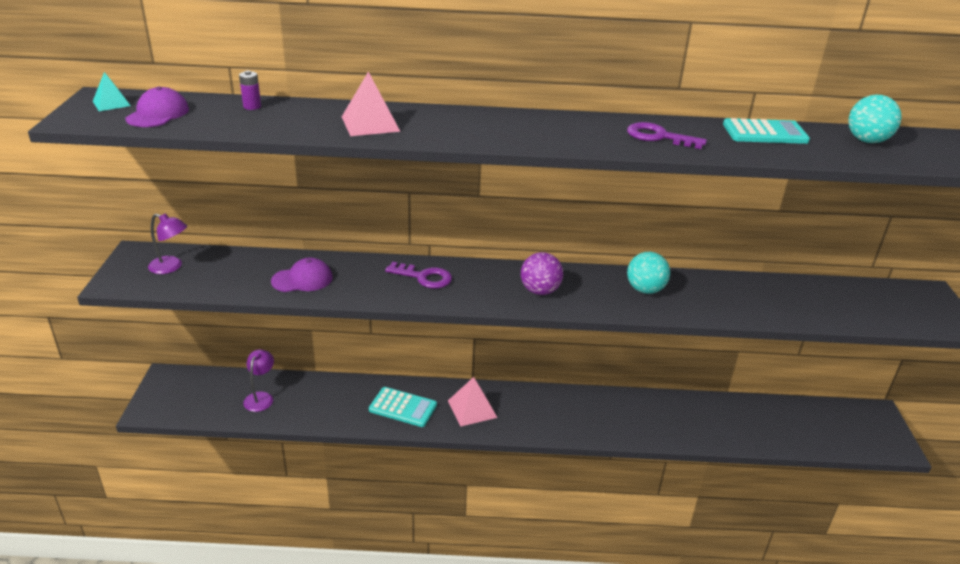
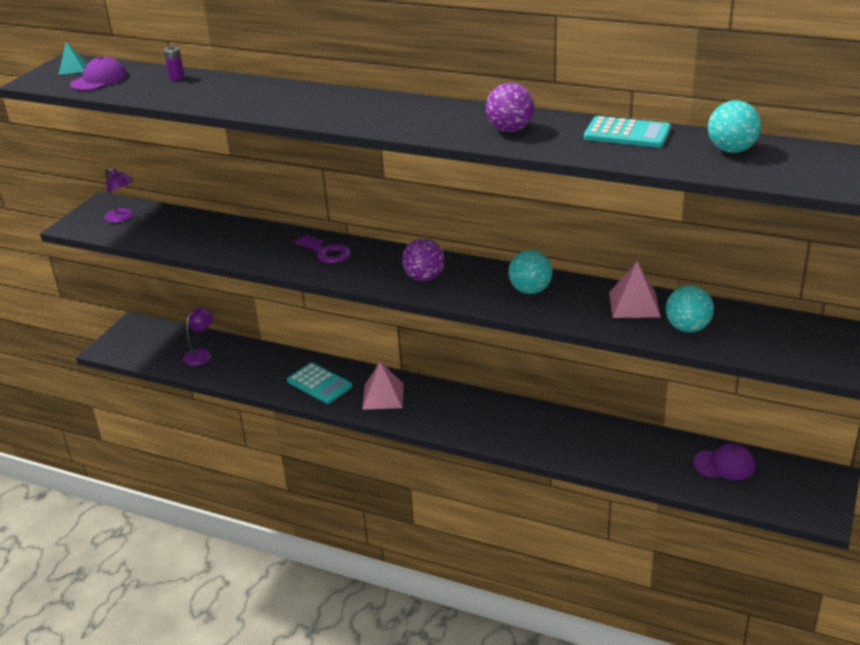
camera: 25 degrees right, 0 degrees up
(302, 279) = (220, 241): purple cap -> purple cap (724, 465)
(370, 124) = (258, 99): pink pyramid -> pink pyramid (634, 304)
(658, 137) = (510, 130): purple key -> purple ball
(803, 306) = (687, 328): none -> turquoise ball

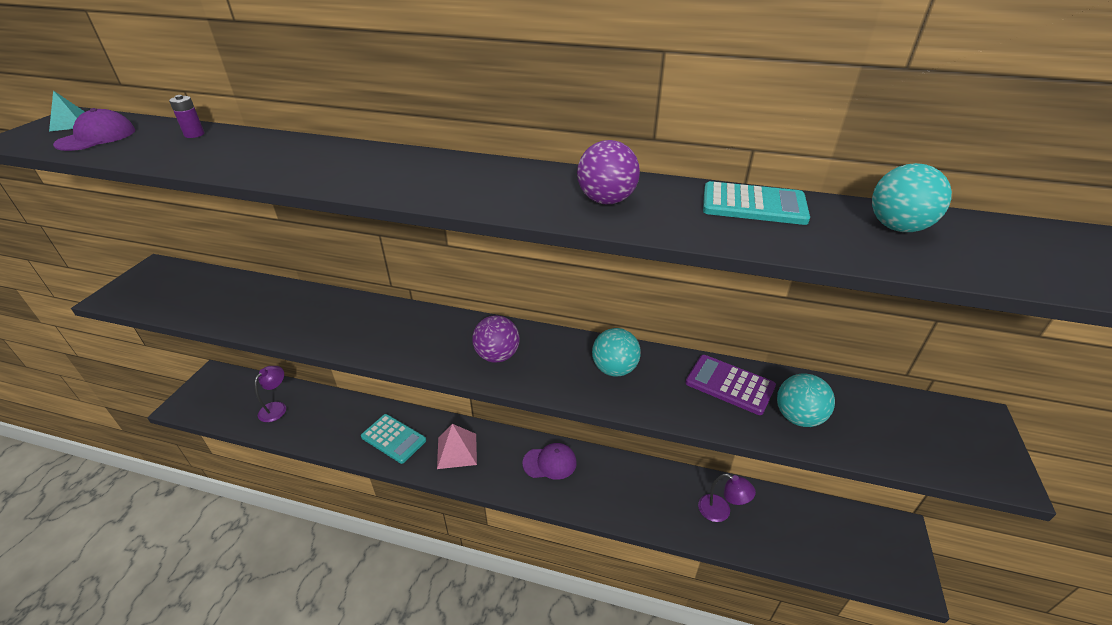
camera: 10 degrees left, 5 degrees up
(122, 218) = (170, 286): purple lamp -> purple lamp (721, 511)
(326, 252) = (389, 324): purple key -> none
(634, 304) = (729, 385): pink pyramid -> purple calculator
(724, 465) = (798, 519): purple cap -> purple cap (550, 463)

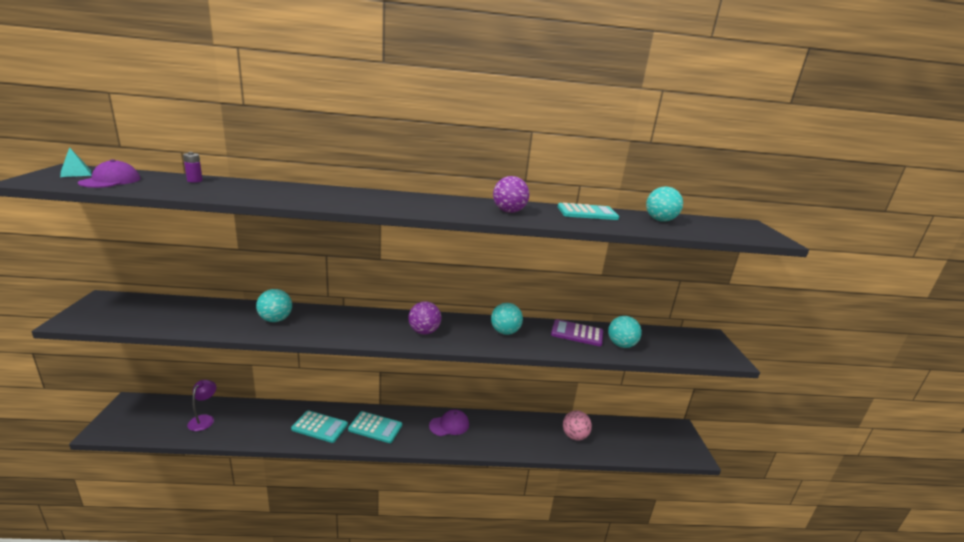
camera: 20 degrees left, 15 degrees down
(320, 316) = (275, 319): none -> turquoise ball
(457, 450) = (375, 427): pink pyramid -> turquoise calculator
(721, 511) = (574, 436): purple lamp -> pink ball

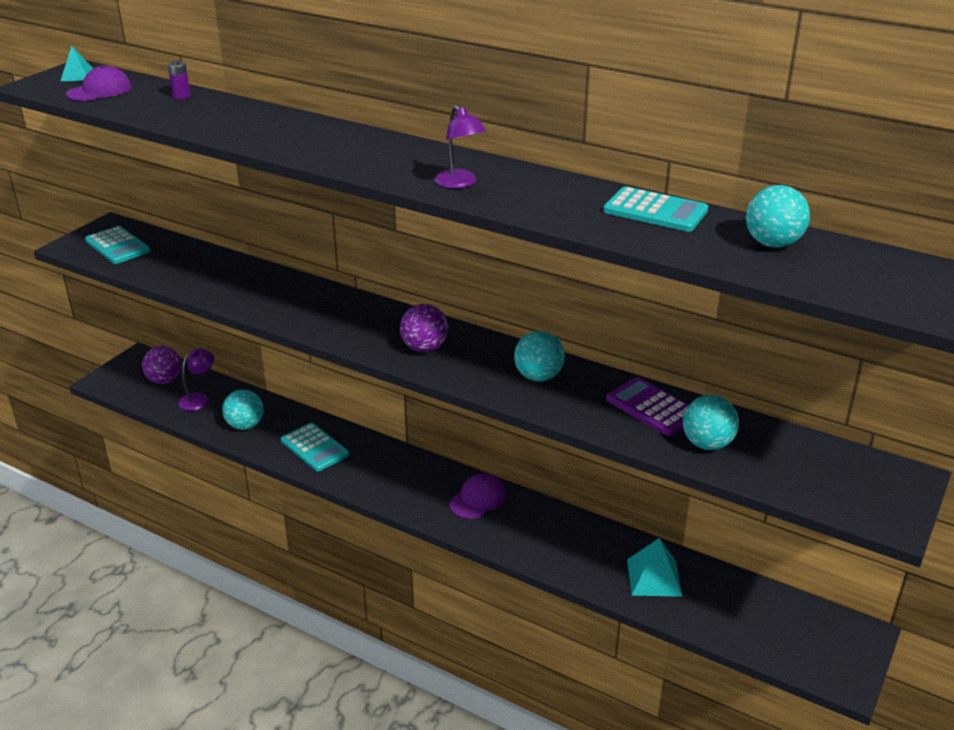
camera: 35 degrees right, 10 degrees up
(275, 319) = (261, 289): turquoise ball -> turquoise ball (245, 425)
(375, 427) = (379, 470): turquoise calculator -> turquoise calculator (117, 246)
(449, 425) = (478, 499): purple cap -> purple cap turned 60 degrees counterclockwise
(467, 211) = (459, 183): none -> purple lamp
(509, 211) = (522, 192): purple ball -> purple ball (165, 380)
(574, 436) = (654, 577): pink ball -> turquoise pyramid

